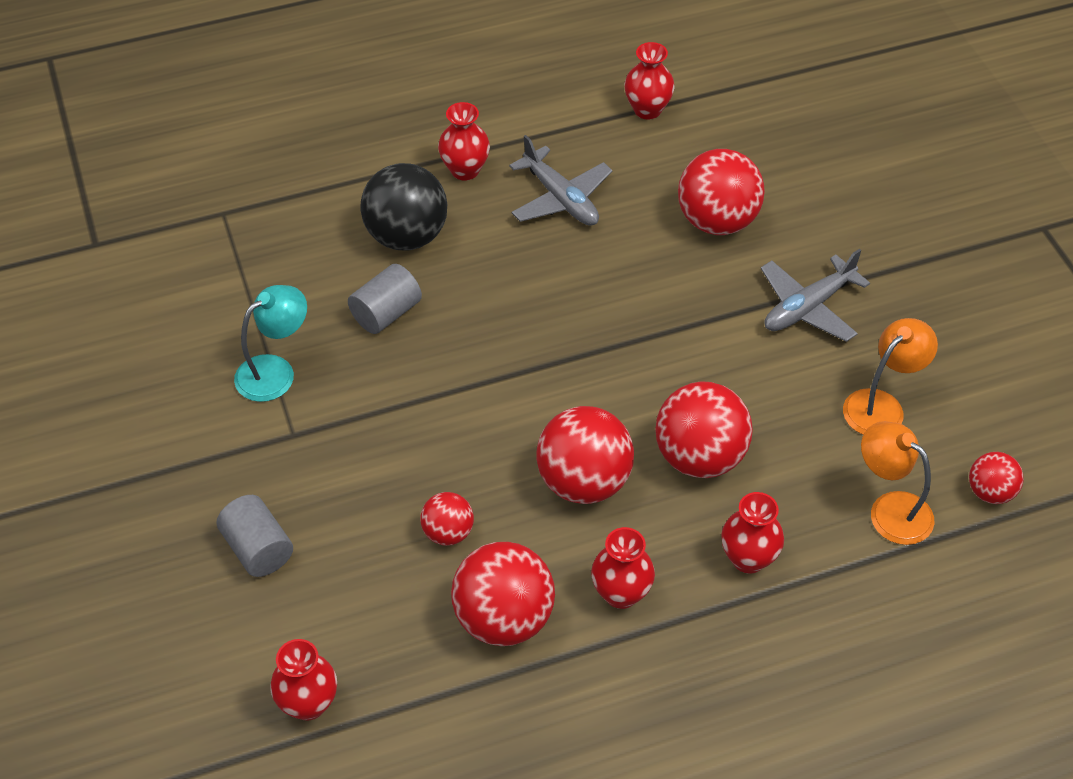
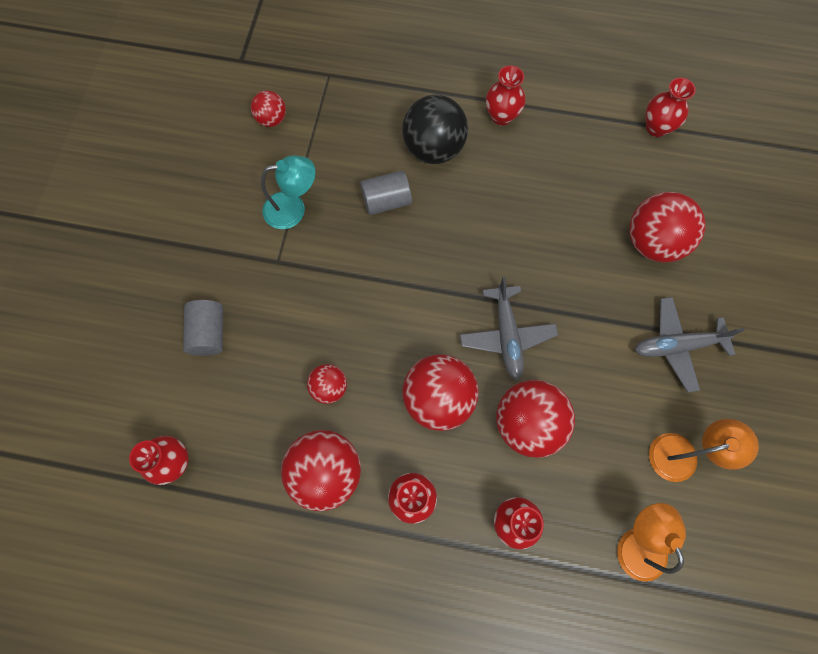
camera: 30 degrees right, 20 degrees up
(561, 199) = (553, 170): grey plane -> grey plane (506, 336)
(990, 492) = (721, 570): red ball -> red ball (272, 119)

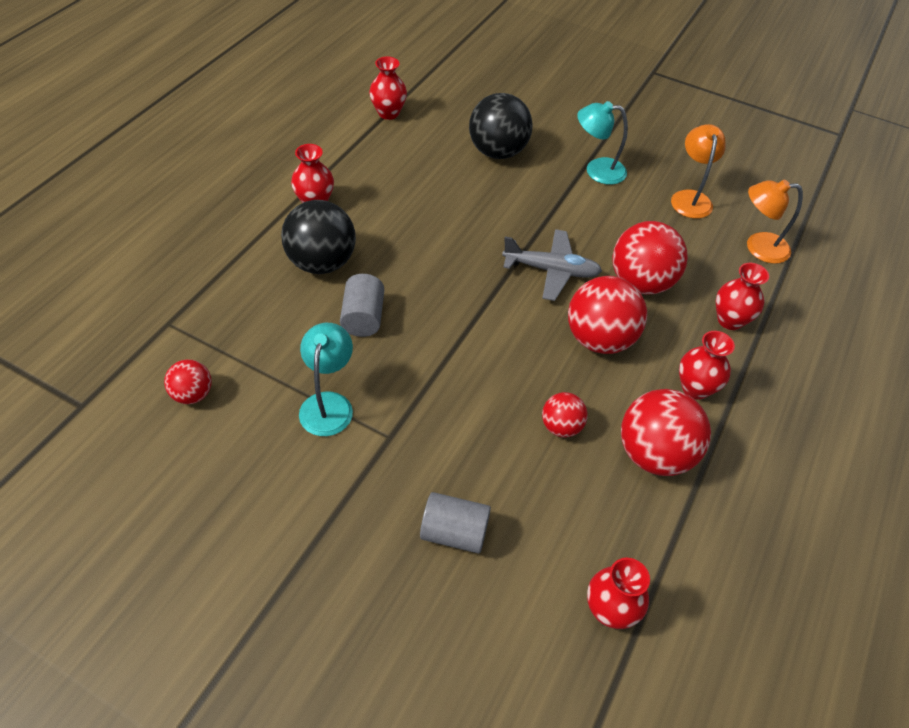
camera: 75 degrees left, 20 degrees down
(652, 242) = (497, 152): red ball -> black ball
(676, 346) = (597, 170): grey plane -> turquoise lamp

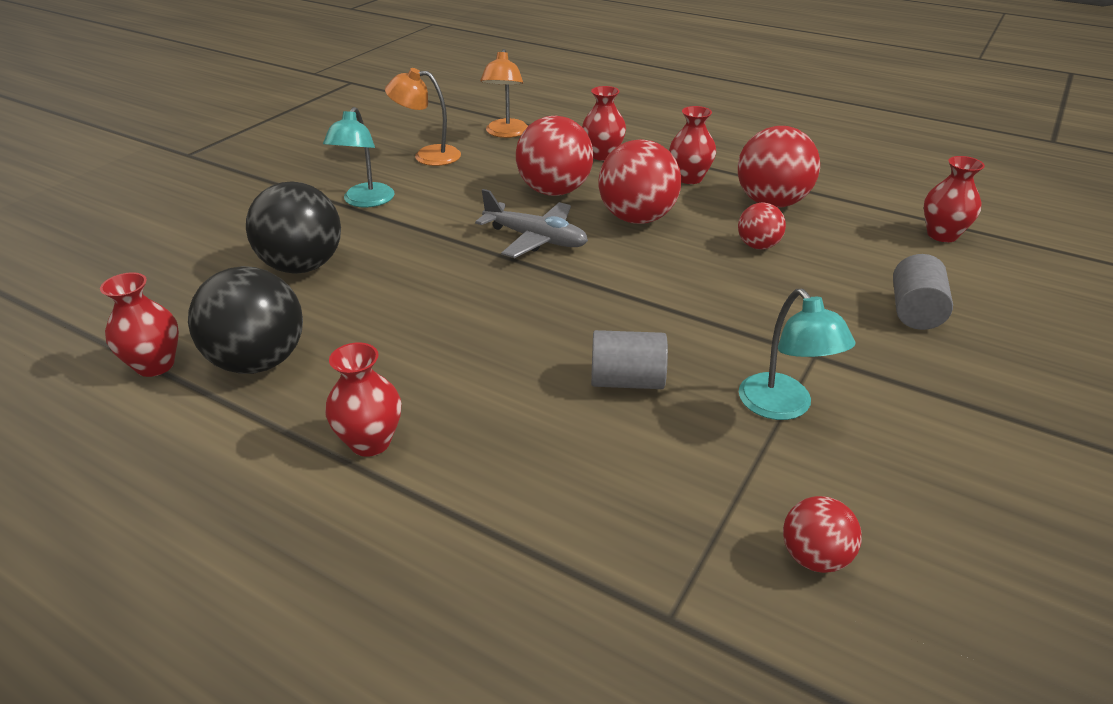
camera: 85 degrees left, 15 degrees down
(322, 263) = (517, 427): black ball -> black ball (259, 362)
(328, 404) = (783, 407): turquoise lamp -> turquoise lamp turned 120 degrees counterclockwise
(552, 270) = (536, 239): grey plane -> grey plane turned 105 degrees clockwise

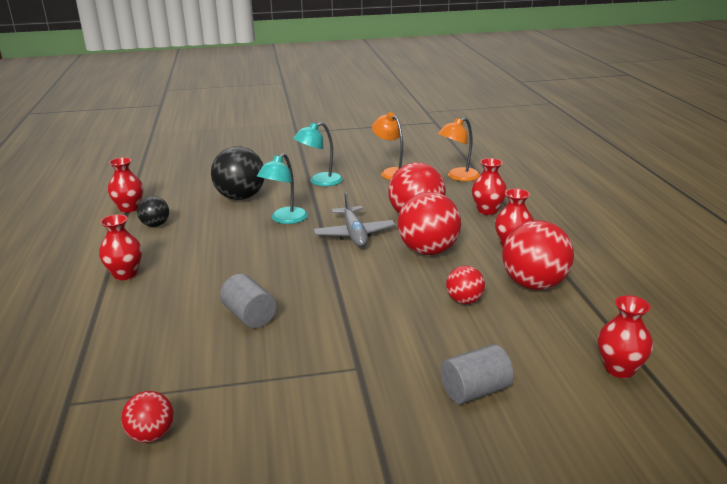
camera: 50 degrees right, 10 degrees down
(259, 362) = (155, 225): black ball -> black ball, size x0.54
(783, 407) = (285, 375): turquoise lamp -> turquoise lamp (285, 219)

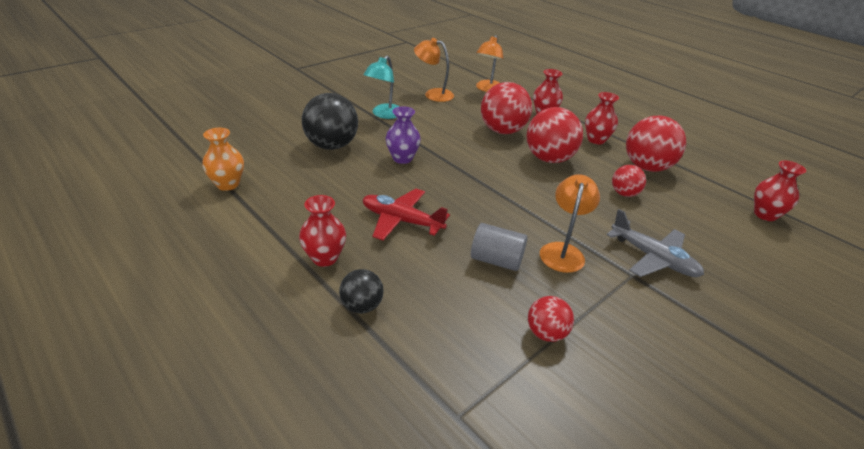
camera: 35 degrees left, 10 degrees up
(129, 208) = (228, 184): red vase -> orange vase
(151, 435) = (571, 407): red ball -> red ball (546, 333)
(155, 225) = (283, 195): black ball -> black ball (362, 306)
(216, 265) = (401, 221): none -> red plane
(285, 219) = (402, 158): turquoise lamp -> purple vase
(320, 328) = (563, 251): none -> orange lamp
(354, 234) = (477, 158): grey plane -> grey plane (653, 258)
(475, 391) = (719, 263): grey cylinder -> none

